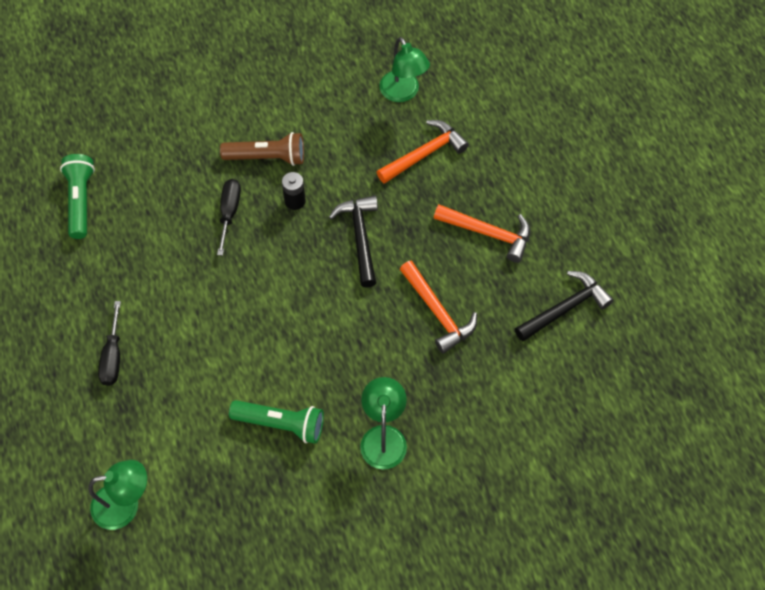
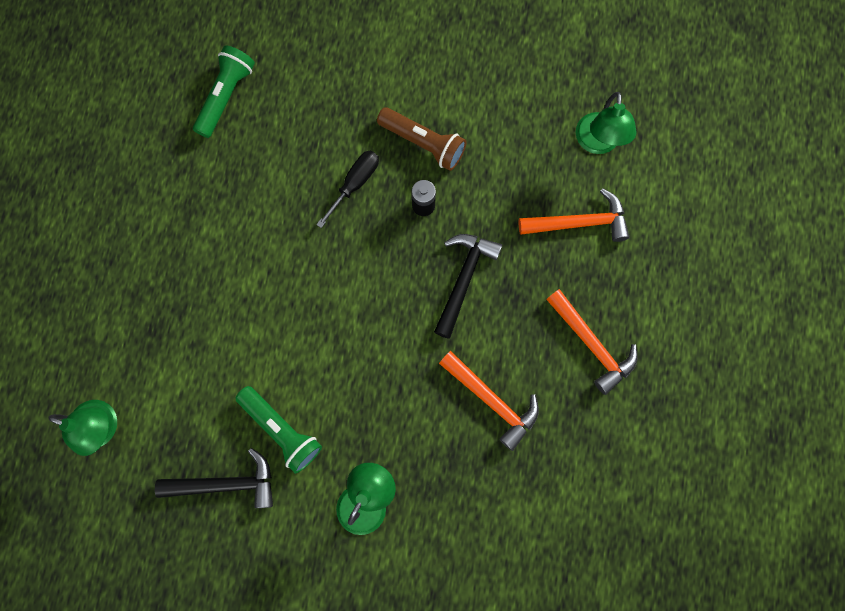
camera: 30 degrees right, 15 degrees up
(113, 356) = (170, 274): black screwdriver -> none
(438, 312) = (492, 401): orange hammer -> orange hammer turned 45 degrees counterclockwise
(565, 308) = (620, 468): black hammer -> black hammer (226, 483)

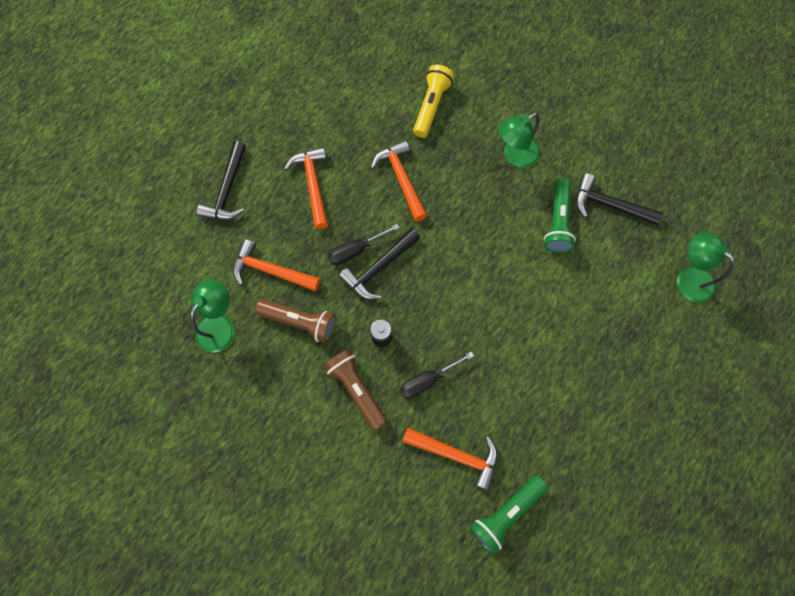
camera: 155 degrees left, 5 degrees down
(281, 430) = (557, 222): green flashlight -> green flashlight turned 150 degrees counterclockwise
(295, 126) = (456, 455): none -> orange hammer
(500, 288) = (355, 250): none -> black screwdriver
(504, 523) = (431, 106): none -> yellow flashlight
(517, 183) = (300, 322): none -> brown flashlight
(684, 292) = (227, 190): none -> black hammer

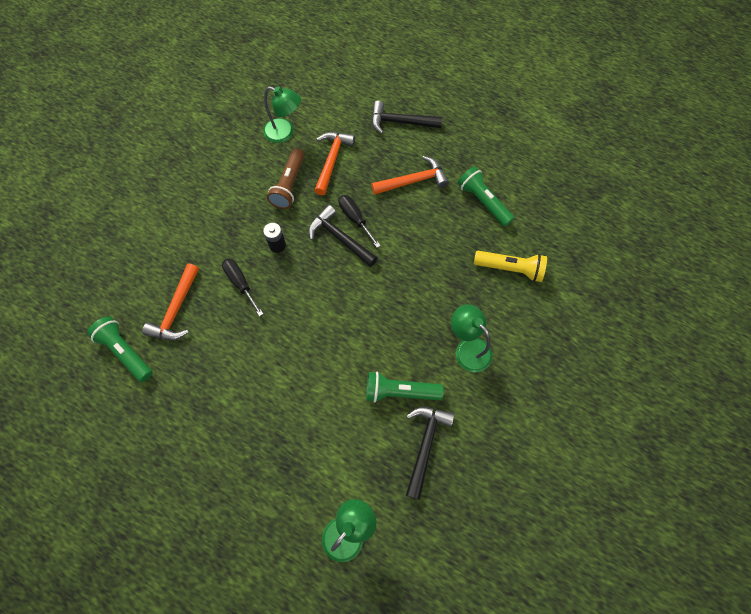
camera: 85 degrees right, 5 degrees down
(349, 119) = (483, 202): none -> green flashlight
(356, 389) = (233, 231): brown flashlight -> none
(401, 179) = (428, 249): orange hammer -> none

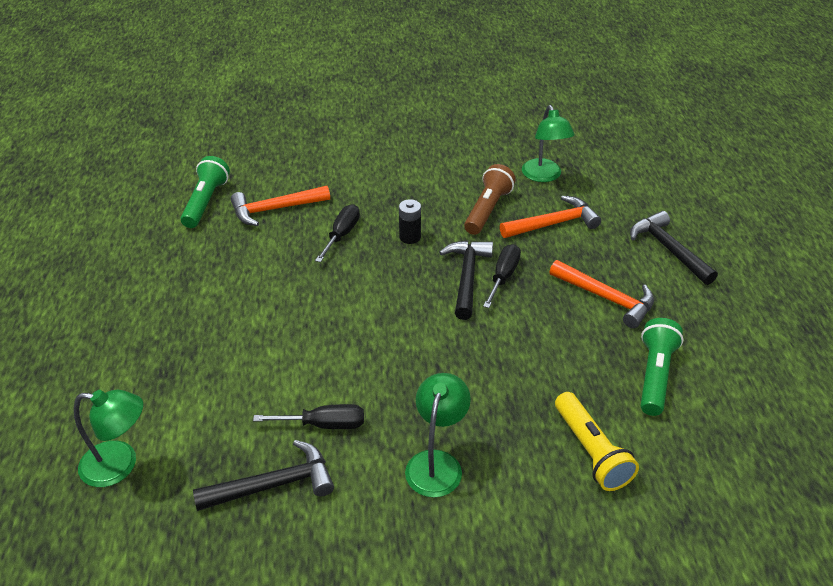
camera: 55 degrees right, 25 degrees down
(289, 185) = (487, 210): brown flashlight -> brown flashlight turned 135 degrees clockwise
(400, 391) = (324, 424): green flashlight -> black screwdriver

